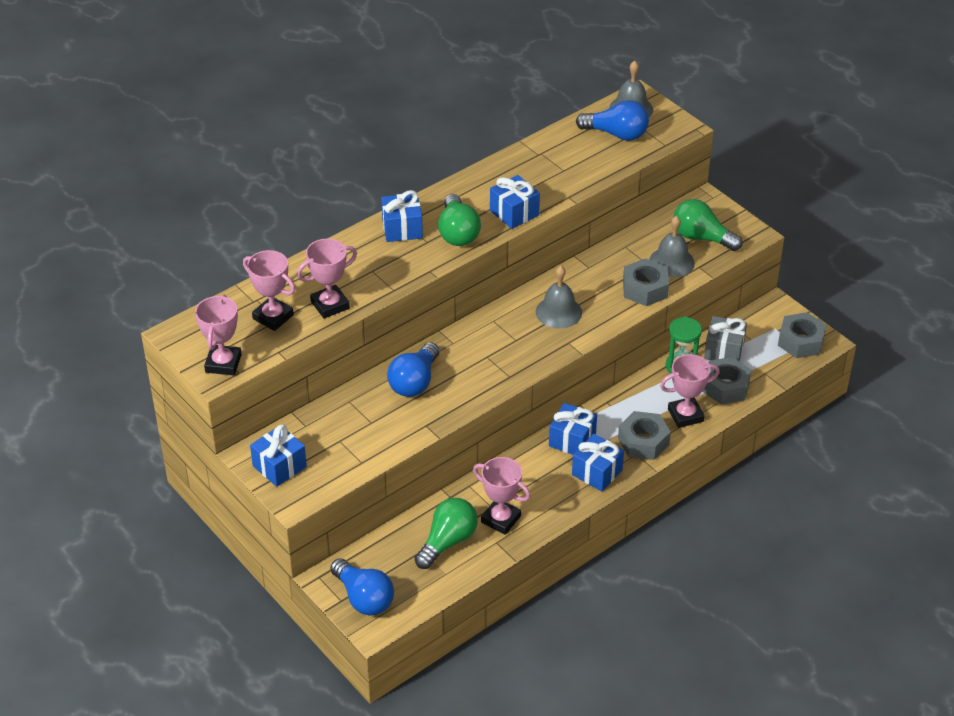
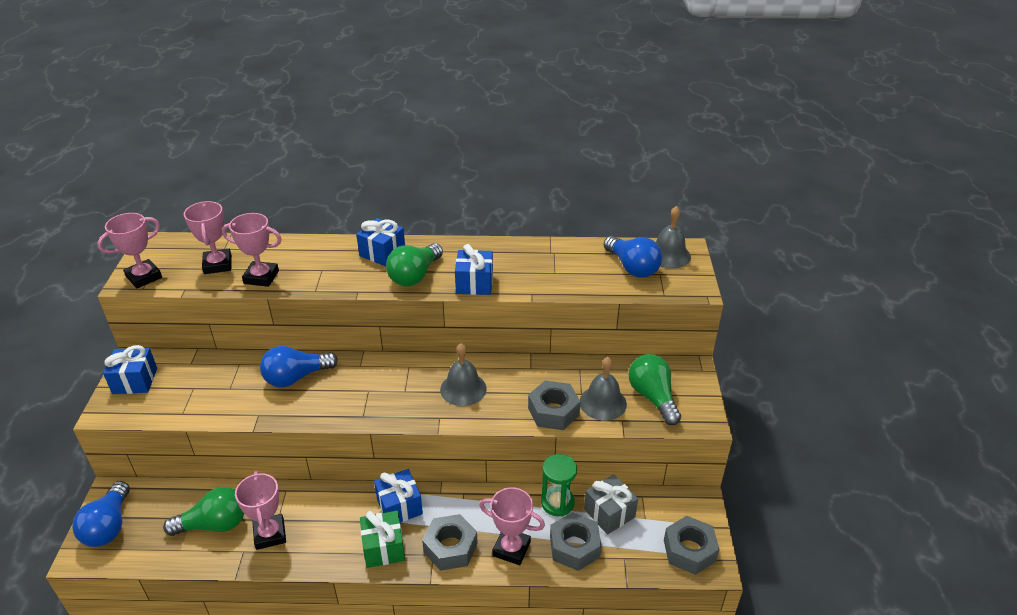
camera: 40 degrees right, 5 degrees down
(597, 472) = (383, 548): blue gift -> green gift

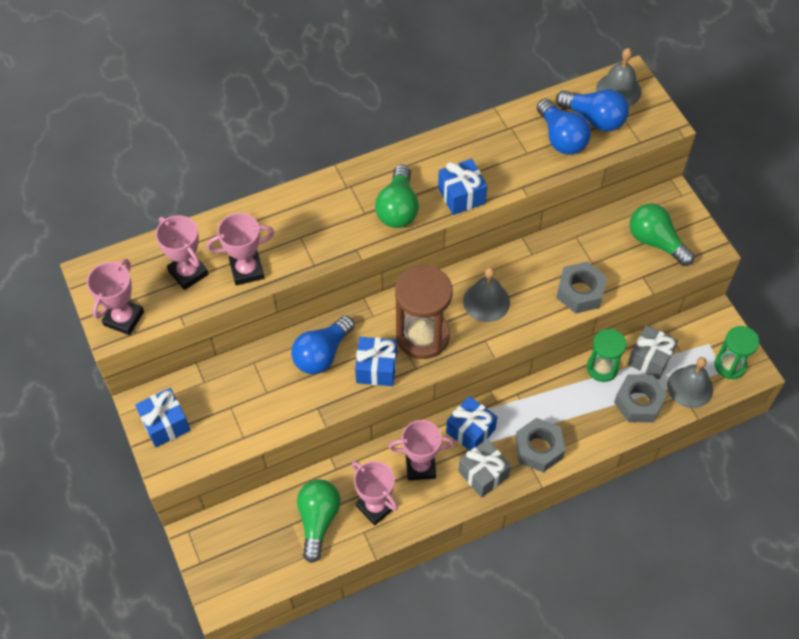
camera: 25 degrees left, 20 degrees up
(109, 526) = (221, 566): blue light bulb -> blue light bulb (561, 138)
(214, 524) = (318, 520): green light bulb -> green light bulb turned 45 degrees counterclockwise
(382, 253) = (345, 192): blue gift -> blue gift (376, 368)
(383, 548) = (483, 474): green gift -> grey gift
(388, 394) = (422, 336): none -> brown hourglass
(511, 549) = (589, 427): pink trophy -> pink trophy (420, 466)
(603, 402) = (617, 265): grey bell -> grey bell (690, 387)
(689, 550) = (730, 365): grey nut -> green hourglass

